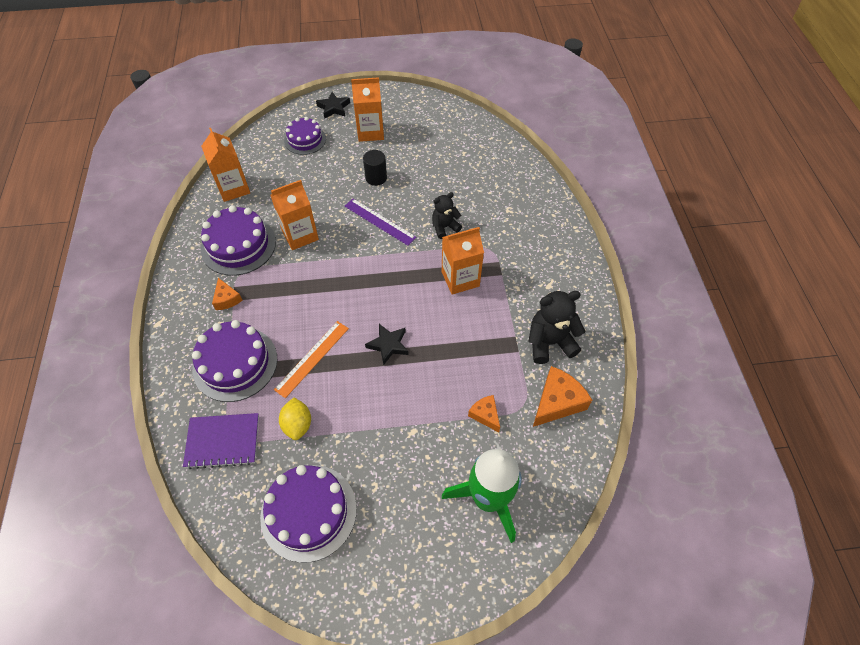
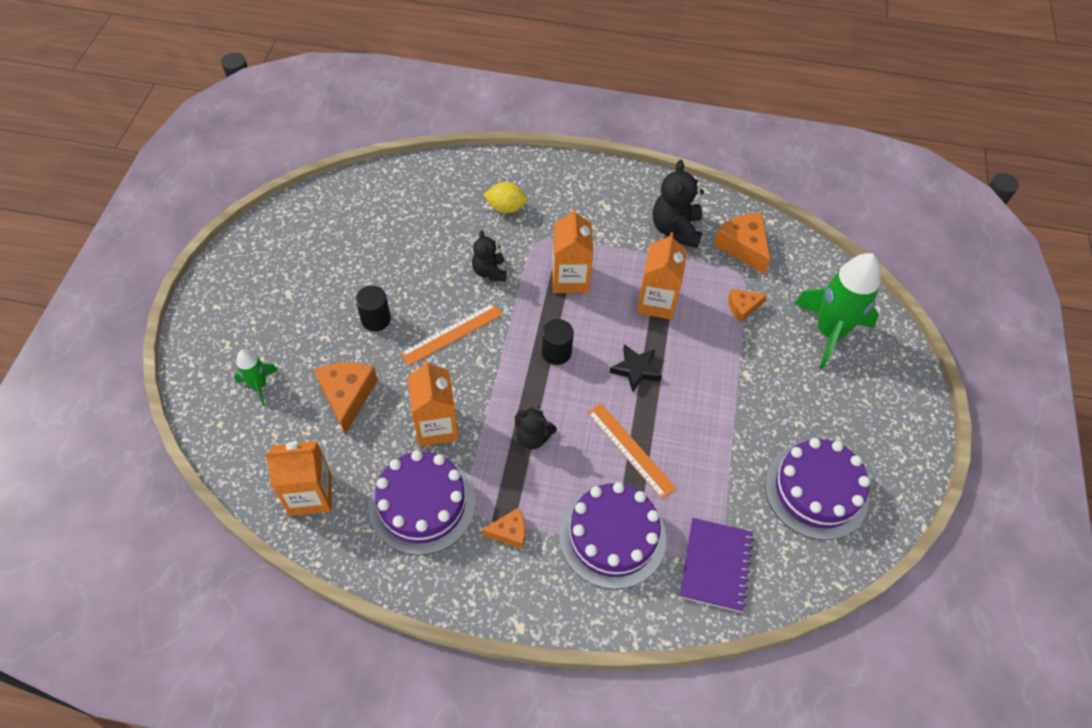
camera: 75 degrees left, 0 degrees up
(298, 424) = (713, 481): yellow lemon -> yellow lemon (506, 207)
(305, 140) = (259, 385): purple cake -> green rocket
(306, 293) = (533, 437): none -> black teddy bear
(310, 183) = (347, 396): none -> orange cheese
(333, 108) = (212, 336): black star -> none
(370, 132) = (287, 305): orange carton -> orange carton (656, 302)
(379, 221) = (452, 334): purple ruler -> orange ruler
(386, 288) = (556, 352): none -> black cylinder

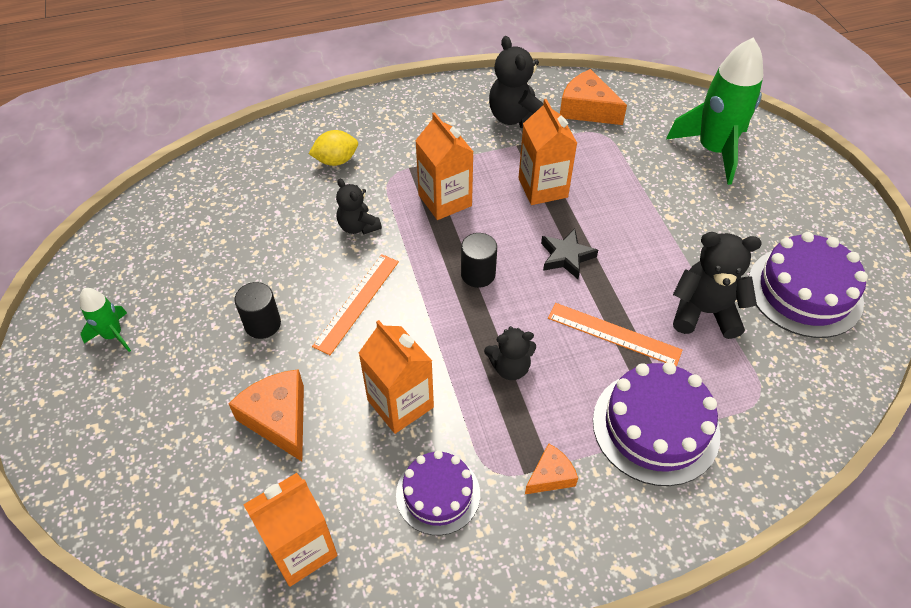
camera: 25 degrees left, 5 degrees down
(259, 385) = (163, 455): green rocket -> green rocket (113, 335)
(422, 504) = (438, 494): purple cake -> purple cake, size x0.64
(716, 467) = (704, 312): none -> black teddy bear
(716, 565) = (770, 405): purple notebook -> none
(743, 307) = (624, 160): orange cheese -> none

